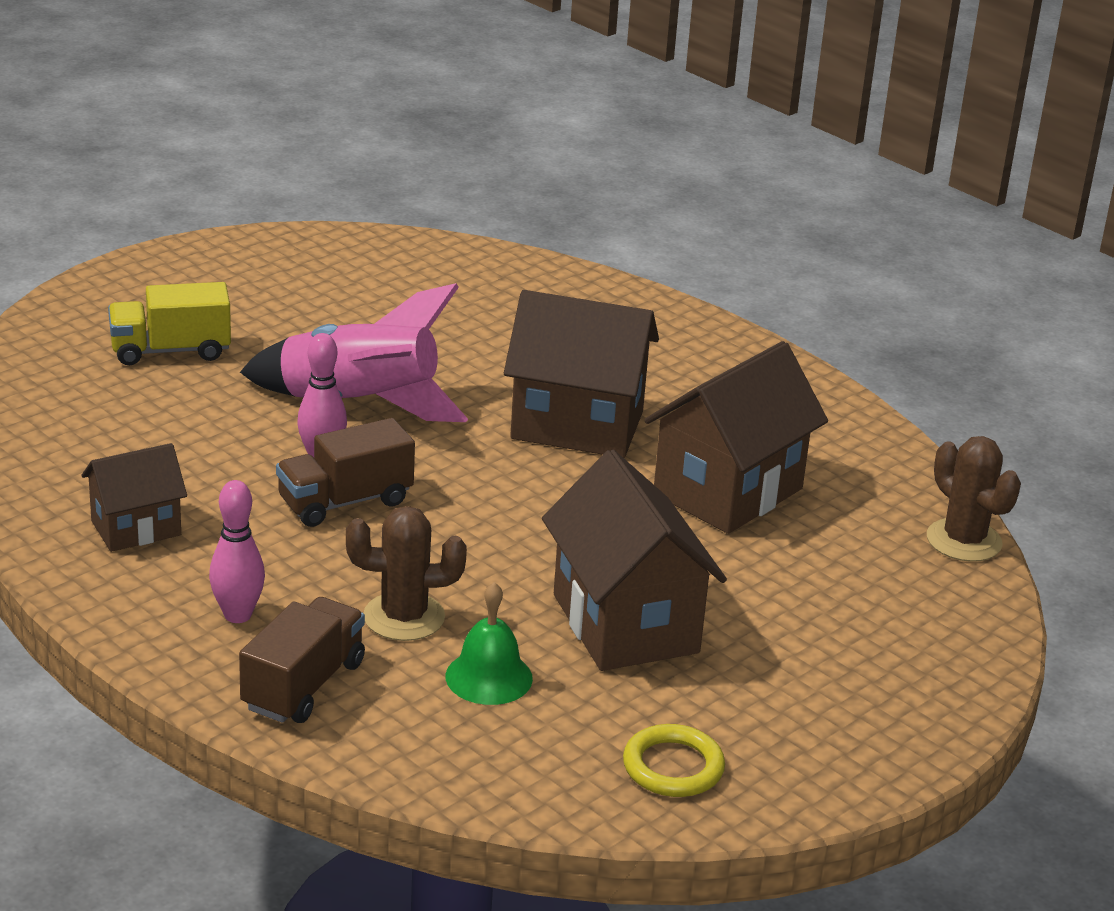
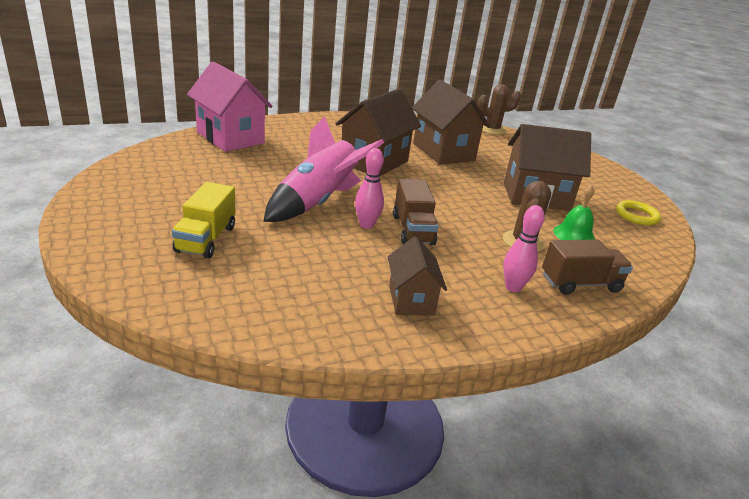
camera: 70 degrees left, 0 degrees up
(303, 685) = (580, 283): brown truck -> brown truck turned 120 degrees clockwise
(513, 281) = (230, 138): none -> pink house

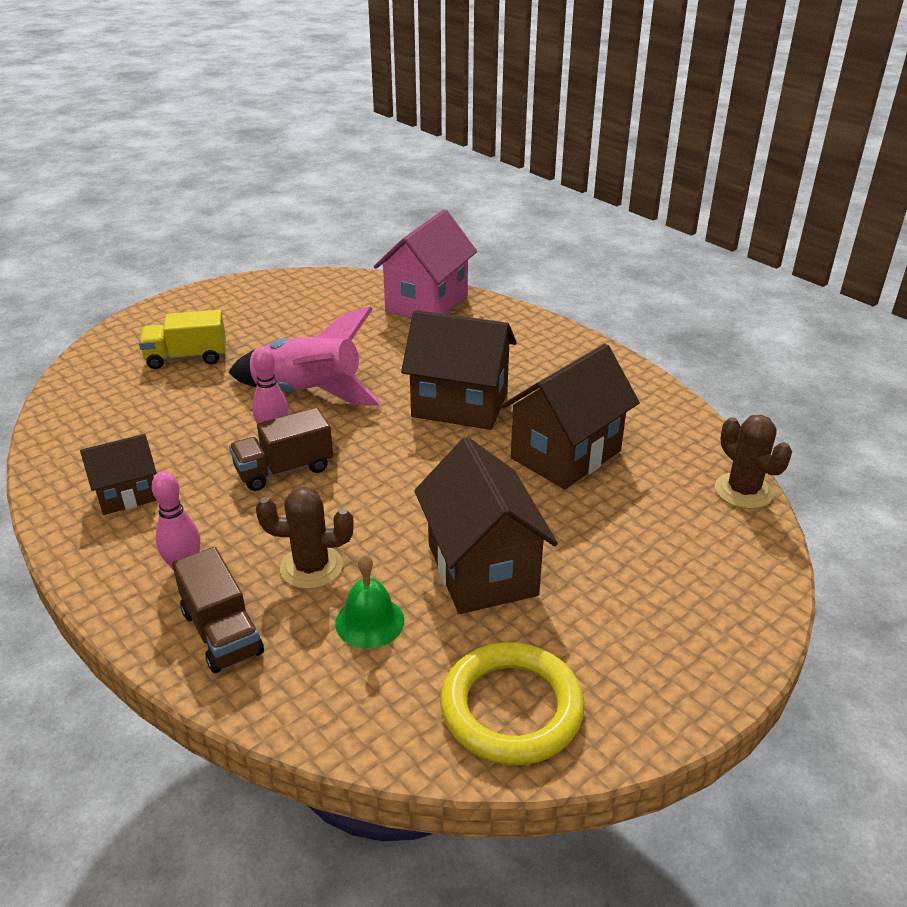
camera: 75 degrees right, 5 degrees up
(636, 216) = (511, 708): yellow ring -> yellow ring, size x1.68

